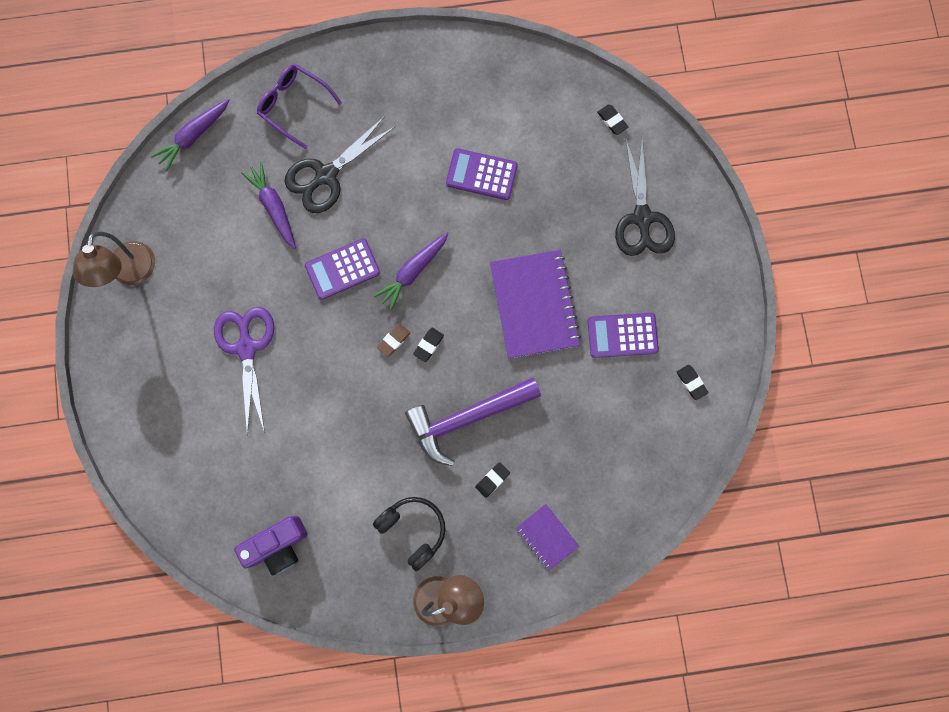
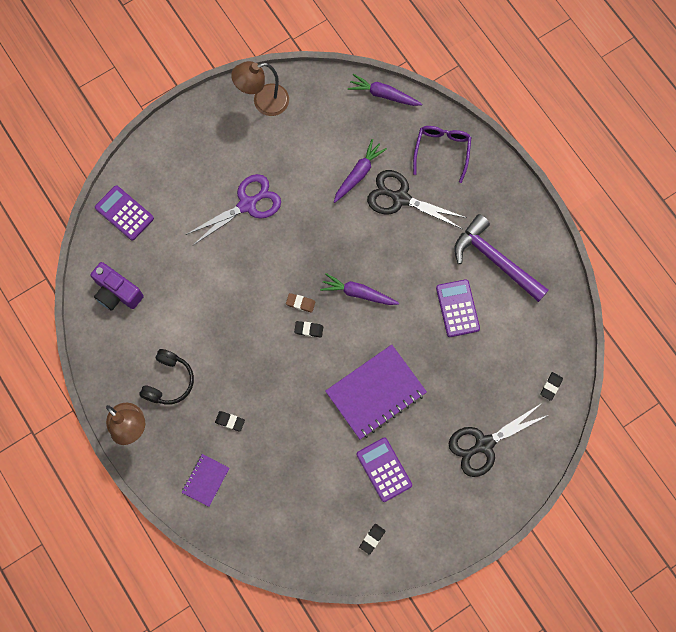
camera: 65 degrees right, 5 degrees down
(342, 269) = (336, 243): purple calculator -> purple calculator (124, 213)
(466, 418) = (267, 382): purple hammer -> purple hammer (495, 260)

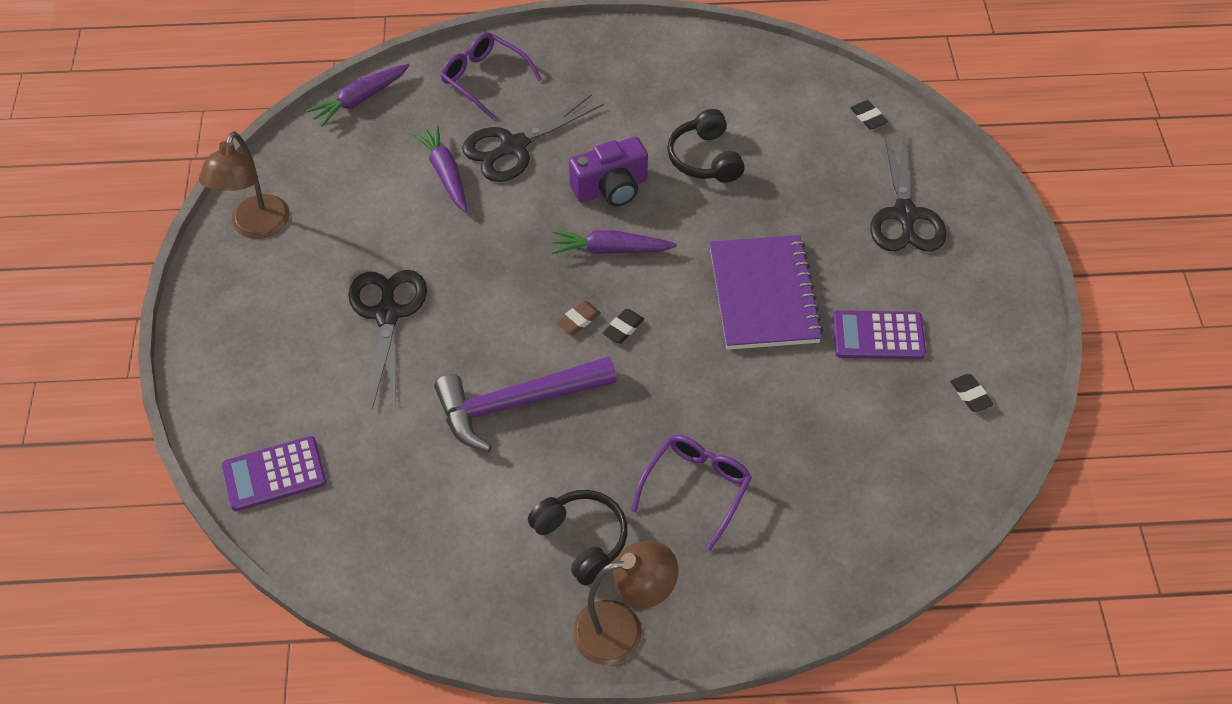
camera: 60 degrees left, 20 degrees down
(117, 293) = (392, 545): purple camera -> purple camera (611, 188)
(205, 480) = (768, 563): purple notebook -> none
(230, 421) = (696, 488): black eraser -> purple glasses
(247, 204) = (387, 314): purple scissors -> black scissors
(358, 293) = (610, 250): purple carrot -> purple carrot turned 45 degrees clockwise
(457, 308) = (705, 158): purple calculator -> black headphones
(495, 260) = (667, 94): purple hammer -> purple hammer (516, 404)

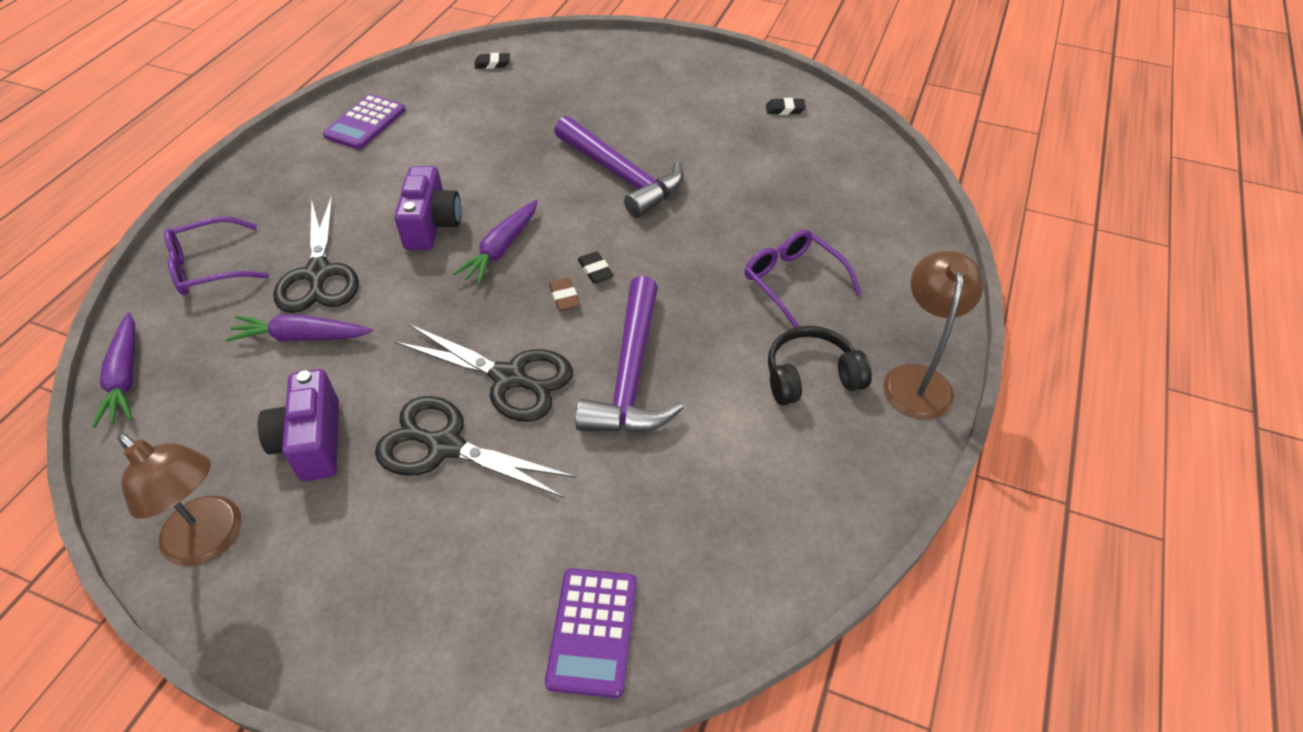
camera: 65 degrees left, 5 degrees down
(355, 234) = (312, 442): none -> purple camera
(705, 158) = (452, 159): black headphones -> none
(763, 295) = (622, 176): purple notebook -> purple hammer
(878, 336) = (704, 132): purple calculator -> purple calculator (365, 123)
(904, 215) = (601, 80): black scissors -> black scissors (509, 378)

